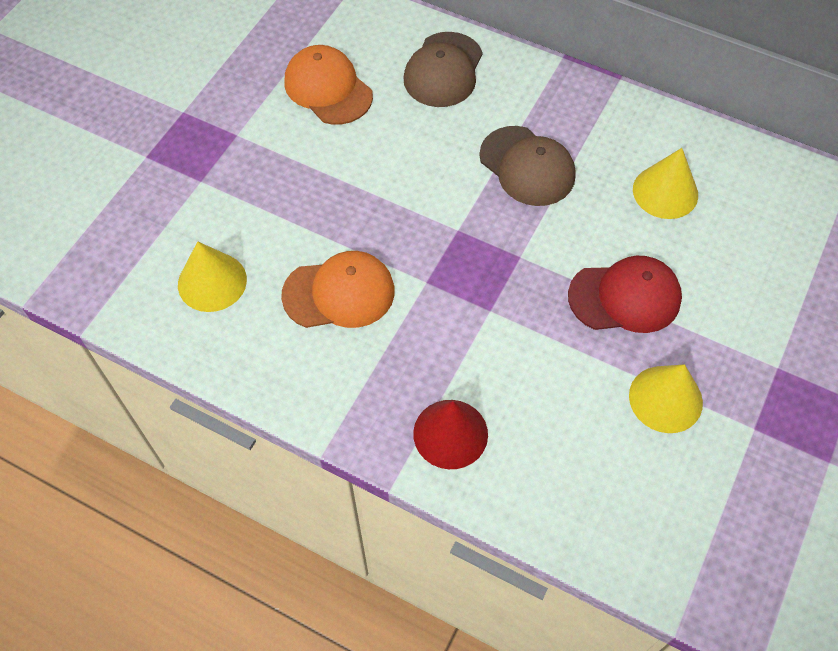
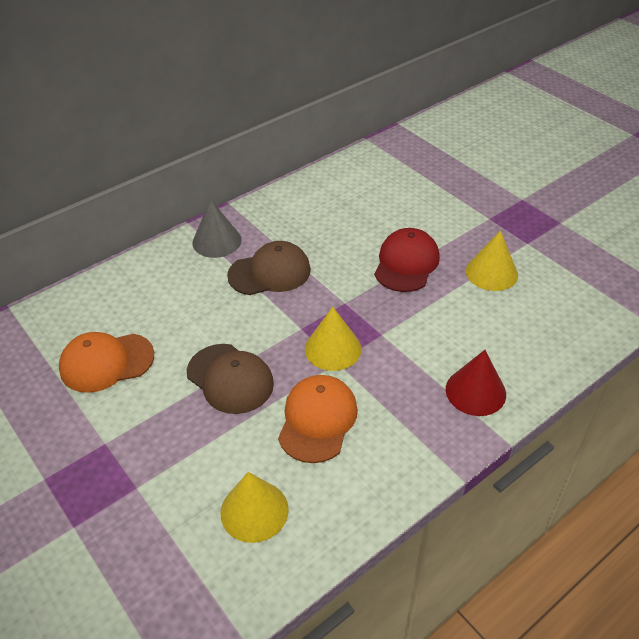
camera: 65 degrees left, 15 degrees down
(443, 70) = (147, 287): brown cap -> brown cap (230, 378)
(548, 96) = (217, 241): none -> grey cone
(665, 192) = (335, 216): yellow cone -> yellow cone (333, 348)

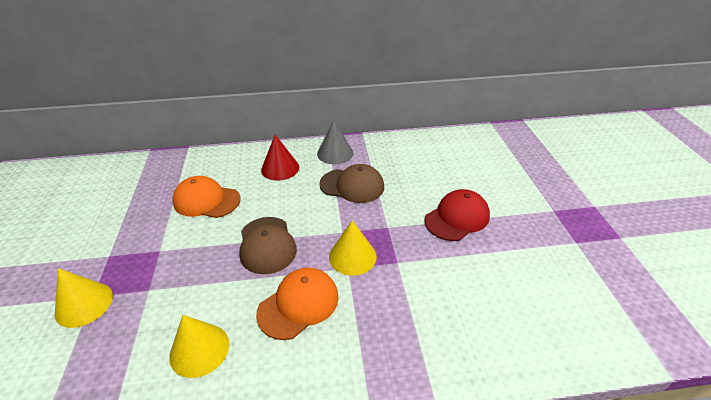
camera: 30 degrees right, 5 degrees down
(475, 391) = (440, 346): red cone -> red cone (280, 168)
(491, 272) = (525, 253): yellow cone -> yellow cone (84, 304)

